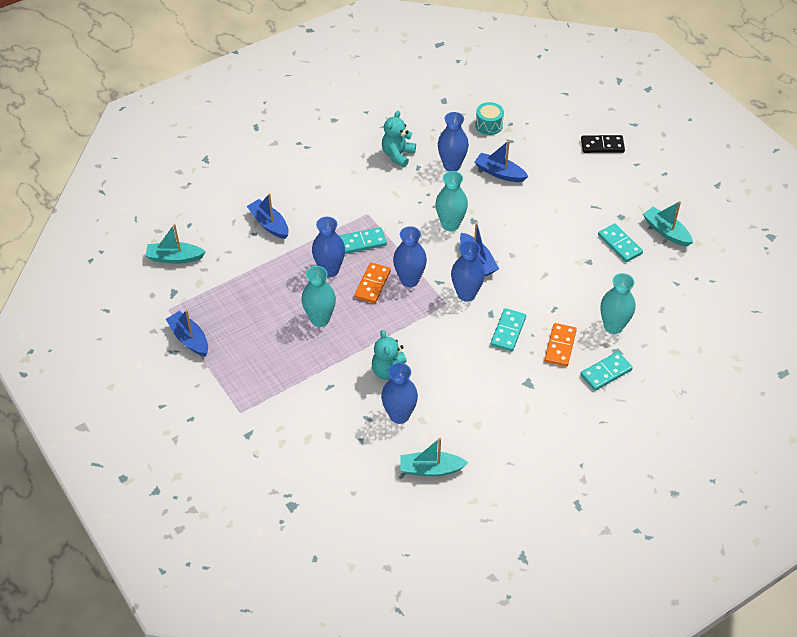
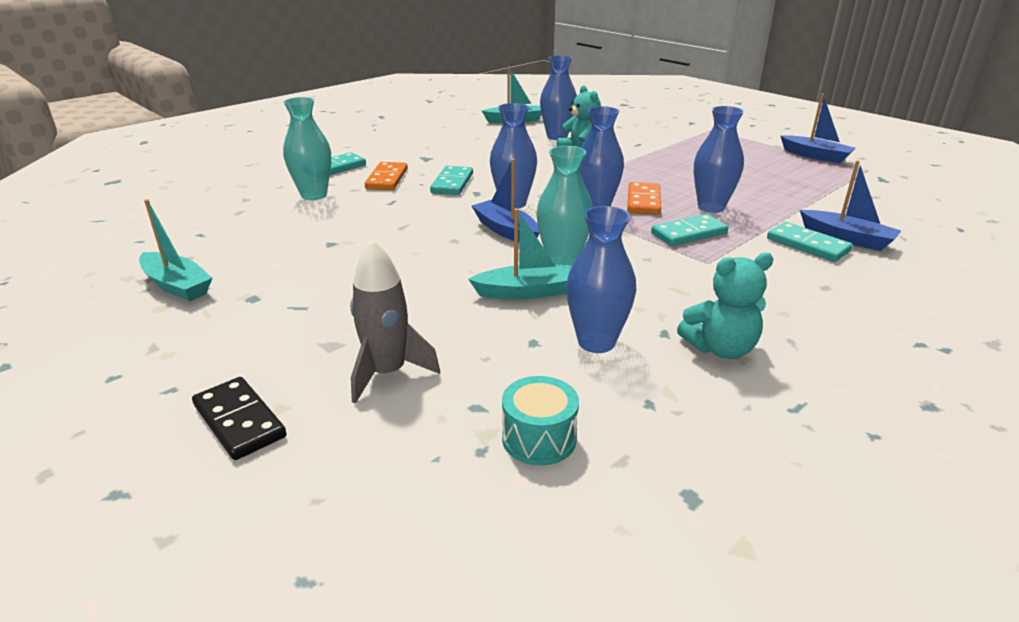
camera: 170 degrees right, 20 degrees down
(174, 258) = (927, 201): turquoise boat -> turquoise boat (527, 292)
(320, 319) = (686, 175): turquoise vase -> none
(398, 155) = (720, 349): turquoise teddy bear -> turquoise teddy bear turned 60 degrees clockwise
(499, 173) = (492, 340): blue boat -> none
(546, 160) = (387, 373): none -> grey rocket
(602, 146) = (239, 421): black domino -> black domino turned 60 degrees clockwise
(619, 244) = (272, 264): turquoise domino -> turquoise domino (807, 245)

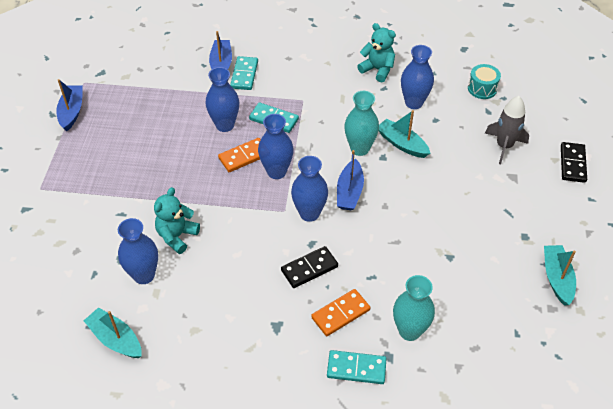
camera: 130 degrees left, 20 degrees up
(452, 183) = (309, 268): turquoise domino -> black domino

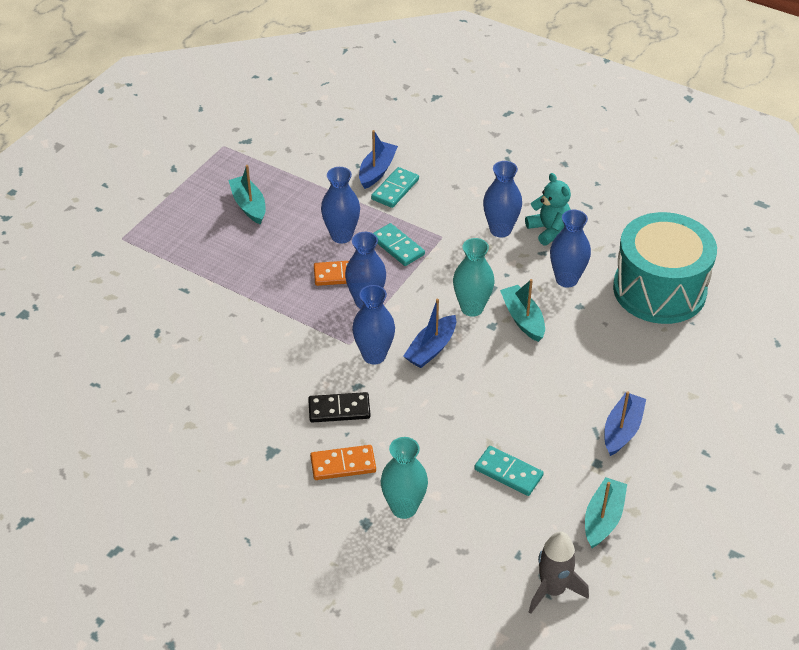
camera: 25 degrees right, 5 degrees down
(72, 112) = (194, 172): blue boat -> blue boat (622, 430)
(115, 339) = (111, 405): turquoise boat -> turquoise boat (249, 205)
(144, 275) = (172, 356): blue vase -> blue vase (500, 230)
(177, 236) = (226, 330): turquoise teddy bear -> none
(356, 368) = (325, 521): turquoise domino -> turquoise domino (508, 472)
(482, 88) = (659, 290): turquoise drum -> turquoise drum, size x2.50
(504, 146) = (640, 361): grey rocket -> grey rocket (552, 590)
(572, 164) = (710, 407): black domino -> none

